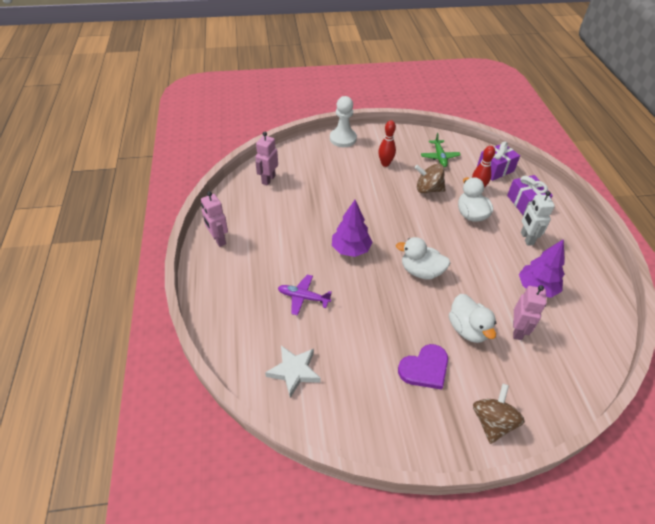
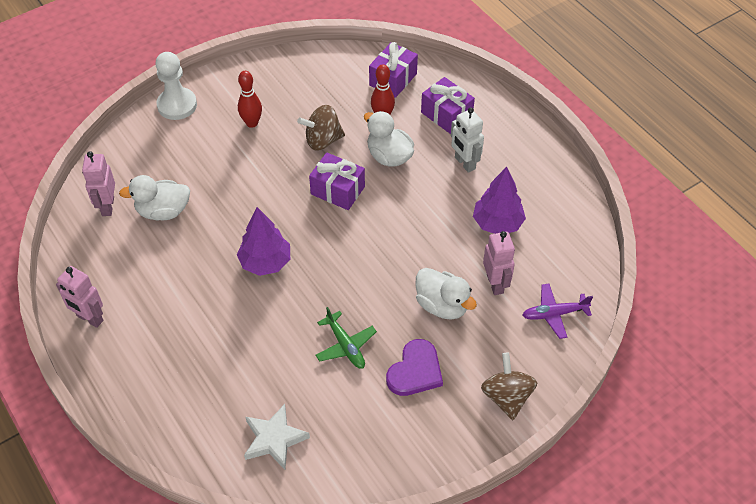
camera: 25 degrees left, 5 degrees up
(303, 297) = (239, 348): purple plane -> purple plane (554, 314)
(421, 271) = (362, 256): white duck -> white duck (163, 211)
(423, 223) = (337, 190): none -> purple gift
(439, 157) = (317, 86): green plane -> green plane (345, 346)

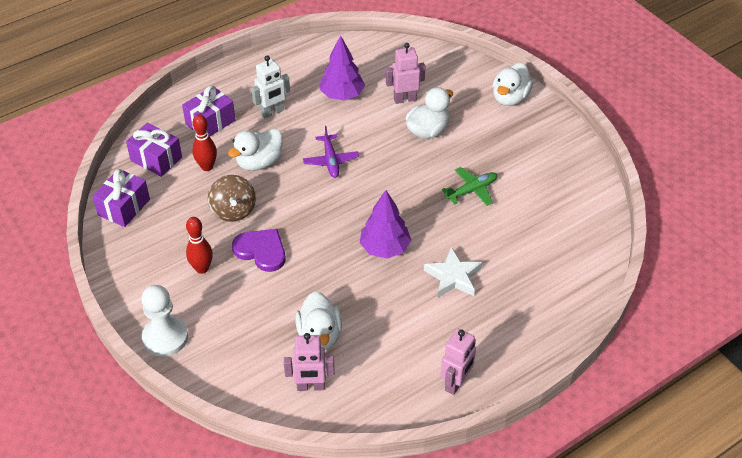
camera: 90 degrees left, 5 degrees down
(274, 439) = (566, 233): white star -> white star (453, 277)
(337, 190) = (299, 198): purple gift -> purple gift (124, 207)
(415, 371) = (492, 148): purple heart -> purple heart (261, 251)
(506, 397) = (510, 98): brown spinning top -> white duck
(554, 314) = (433, 68): purple plane -> purple plane (331, 161)

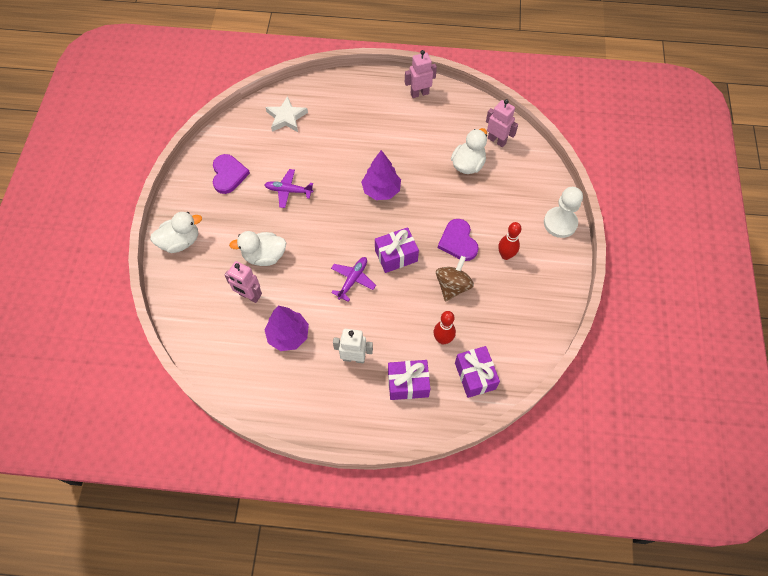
camera: 140 degrees left, 15 degrees up
(124, 207) = (527, 345): purple gift -> purple gift (396, 256)
(259, 162) = (402, 315): white duck -> none
(453, 277) = (360, 146): white star -> white star (286, 117)
(472, 190) = (288, 191): green plane -> purple plane
(543, 168) = (228, 175): none -> purple heart

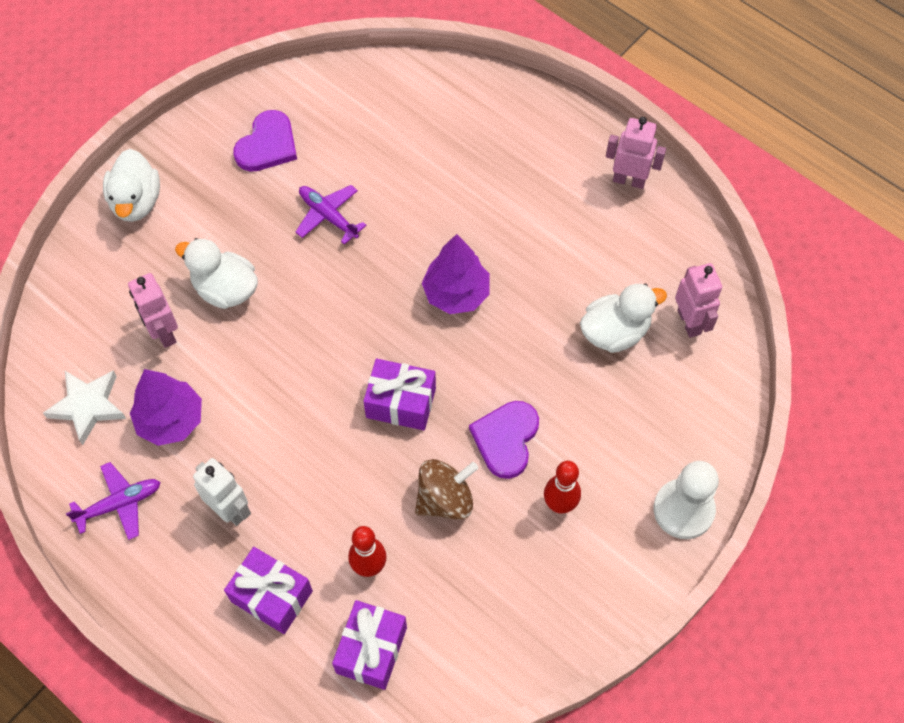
camera: 35 degrees right, 0 degrees up
(180, 241) = (136, 202): white duck -> white duck turned 75 degrees clockwise
(286, 117) = (408, 107): white star -> white star (88, 406)
(353, 279) = (315, 398): purple plane -> purple plane (120, 504)

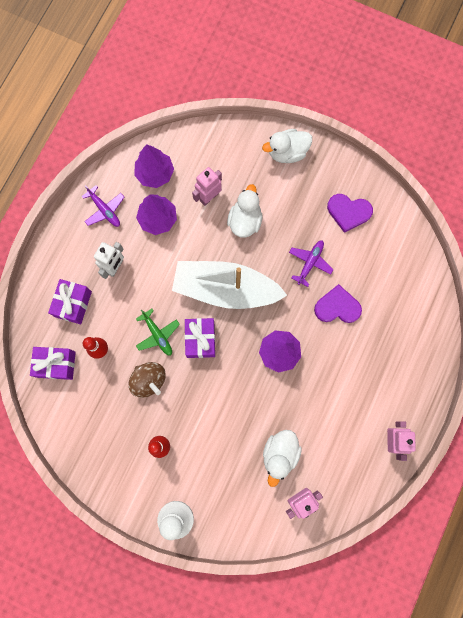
camera: 75 degrees right, 15 degrees up
(88, 406) = (155, 174): white star -> purple tree
(329, 345) = (226, 289): none -> white boat
(371, 467) = (158, 335): none -> green plane
(506, 439) = (193, 405): purple heart -> purple heart (337, 307)
(615, 332) = (280, 454): white duck -> white duck turned 60 degrees clockwise

